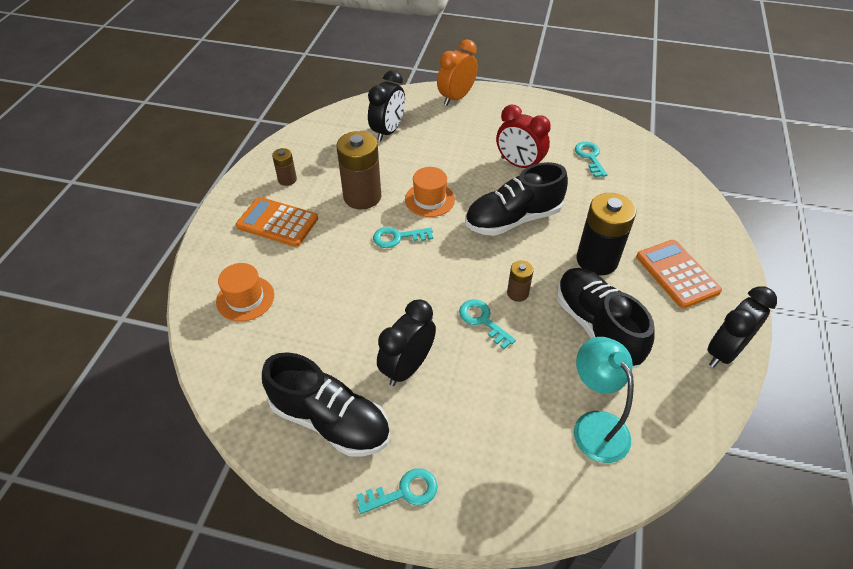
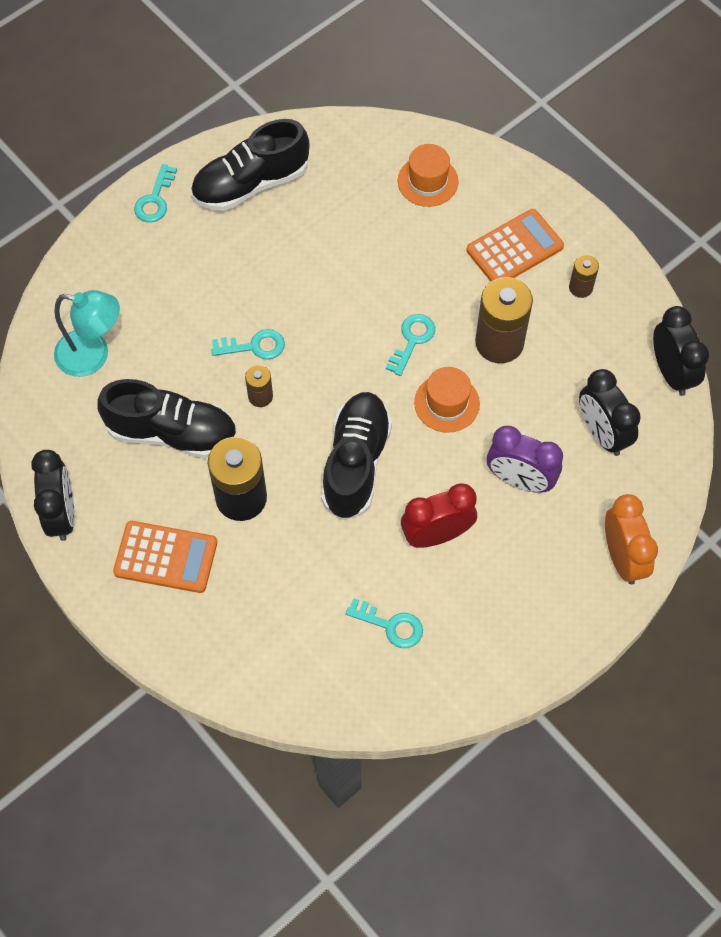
camera: 125 degrees right, 15 degrees up
(407, 367) = (255, 261): black clock -> black clock (671, 373)
(450, 149) = (520, 480): none -> purple clock

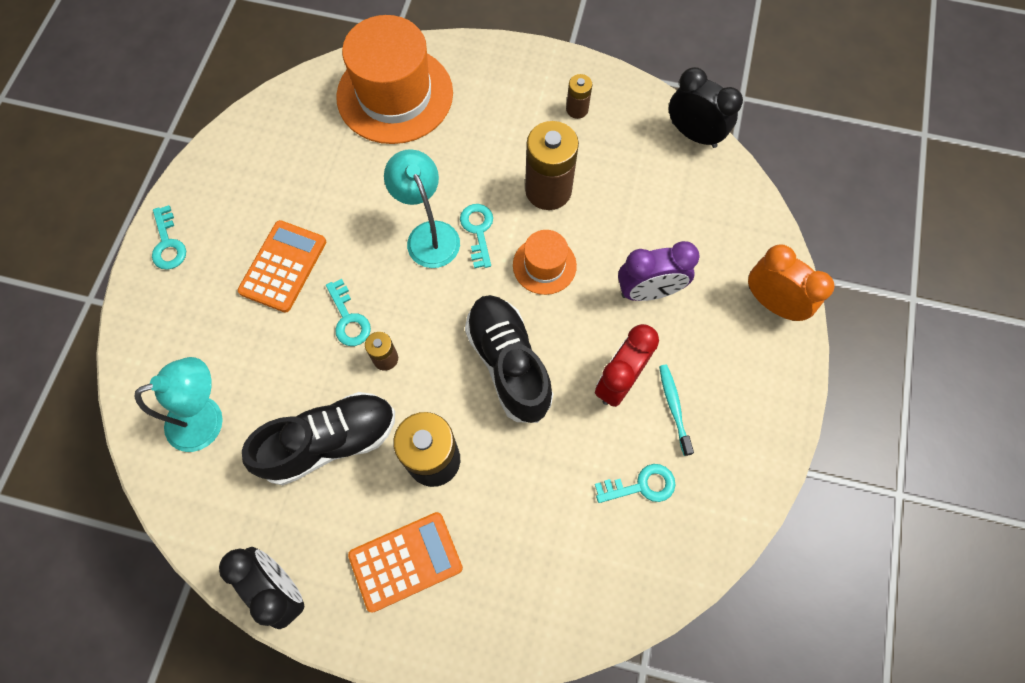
camera: 35 degrees left, 5 degrees up
(251, 184) = (246, 181): black shoe -> none
(254, 346) = (348, 318): turquoise key -> turquoise key turned 105 degrees clockwise
(368, 318) = (428, 234): none -> turquoise lamp
(427, 181) = (395, 95): orange hat -> orange hat, size x1.99
(466, 584) = (674, 407): none -> turquoise toothbrush
(514, 248) = (504, 108): orange calculator -> orange calculator (283, 266)
(602, 433) = (680, 213): black clock -> none

